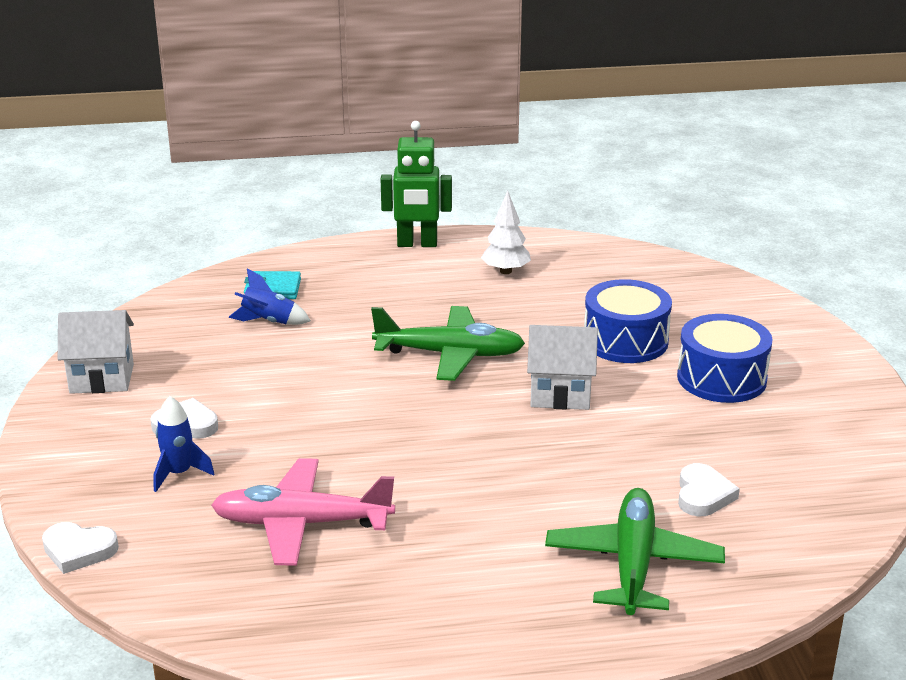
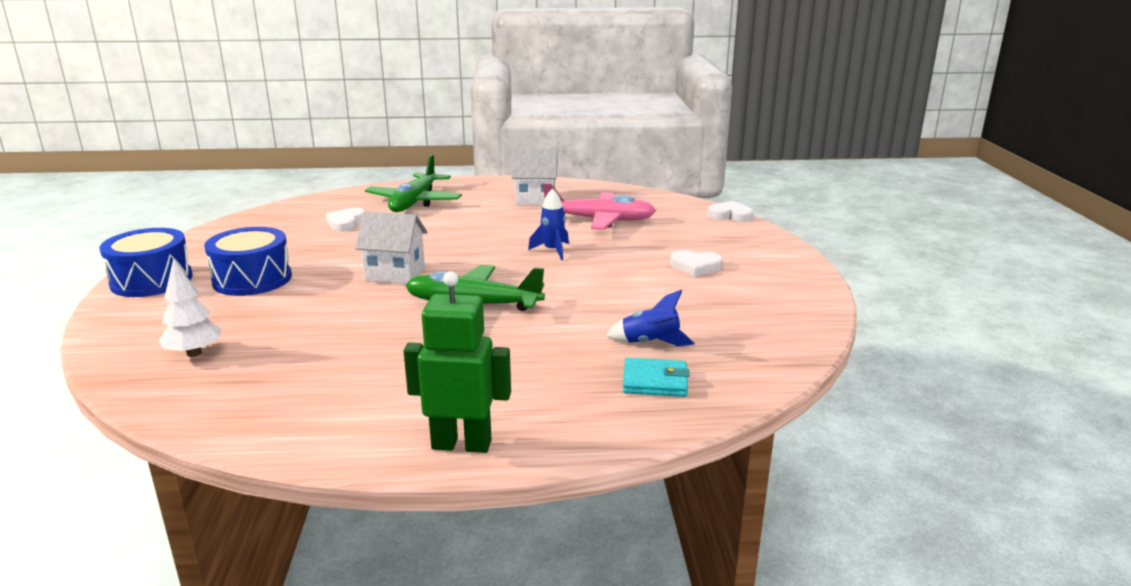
camera: 175 degrees left, 5 degrees down
(101, 379) = (788, 299): white house -> white house (535, 199)
(179, 473) = (687, 242): blue rocket -> blue rocket (552, 251)
(505, 271) = (365, 393): white tree -> white tree (194, 353)
(625, 341) = (301, 310): blue drum -> blue drum (151, 280)

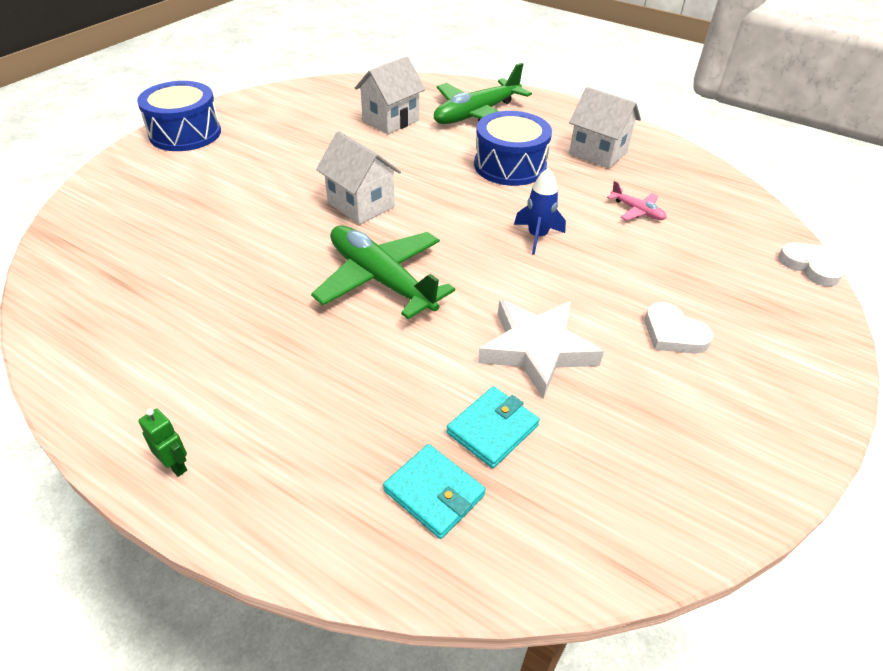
camera: 35 degrees right, 20 degrees up
(194, 353) = (124, 231): white tree -> none
(252, 279) = (250, 162): blue drum -> blue drum (510, 165)
(346, 223) = (390, 120): white heart -> white house
(461, 444) = (176, 465): green robot -> green robot, size x0.44
(600, 220) = (637, 211): pink plane -> pink plane, size x0.46
(627, 301) = (536, 350): none -> white star
(650, 343) = (492, 429): blue rocket -> turquoise wallet

